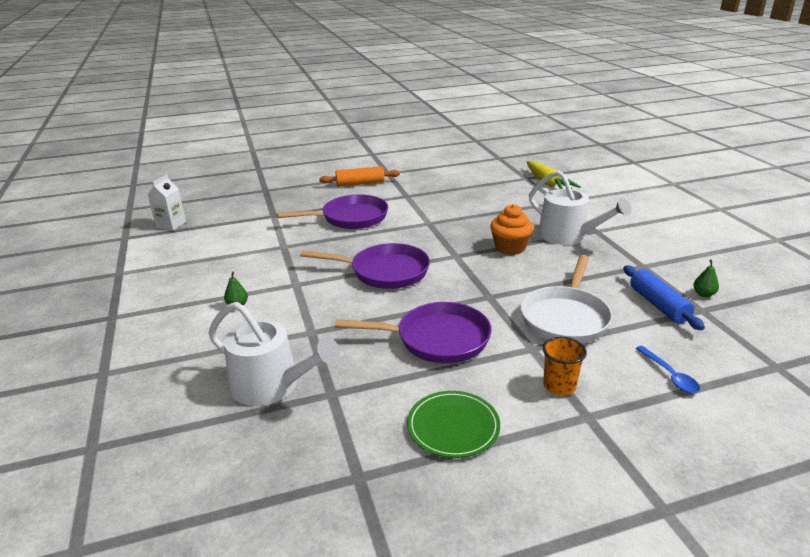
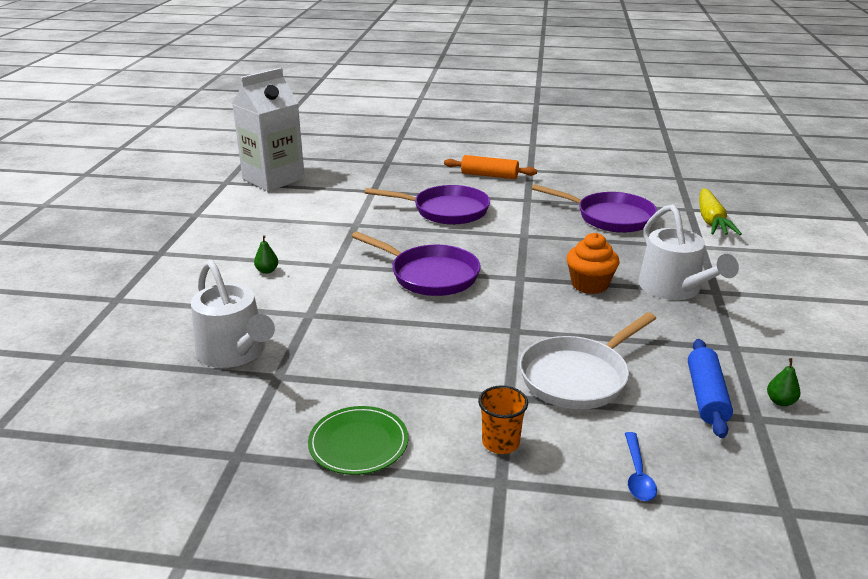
camera: 25 degrees right, 0 degrees up
(171, 225) = (273, 179): white carton -> white carton, size x2.06
(437, 339) = (419, 357): purple pan -> purple pan (610, 217)

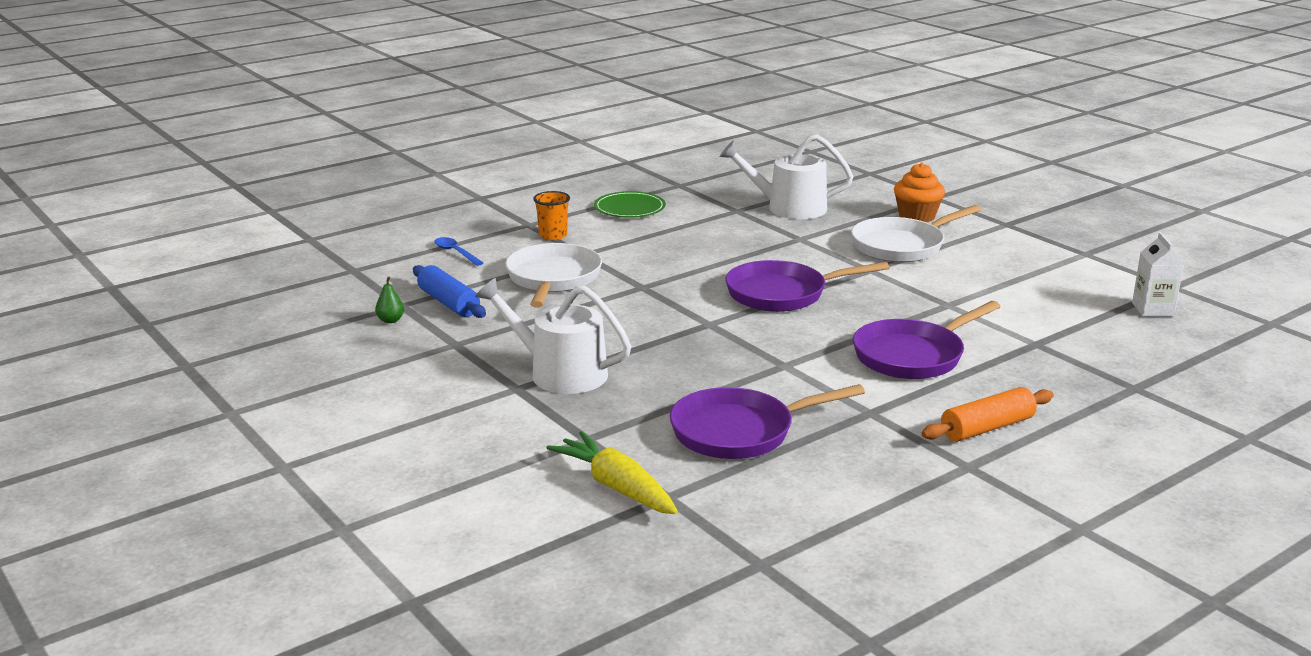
camera: 135 degrees right, 5 degrees down
(267, 271) = (902, 246): green pear -> white pan
(273, 179) = (1152, 309): white carton -> white carton, size x0.49
(589, 284) = (640, 343): orange cupcake -> orange cupcake (916, 216)

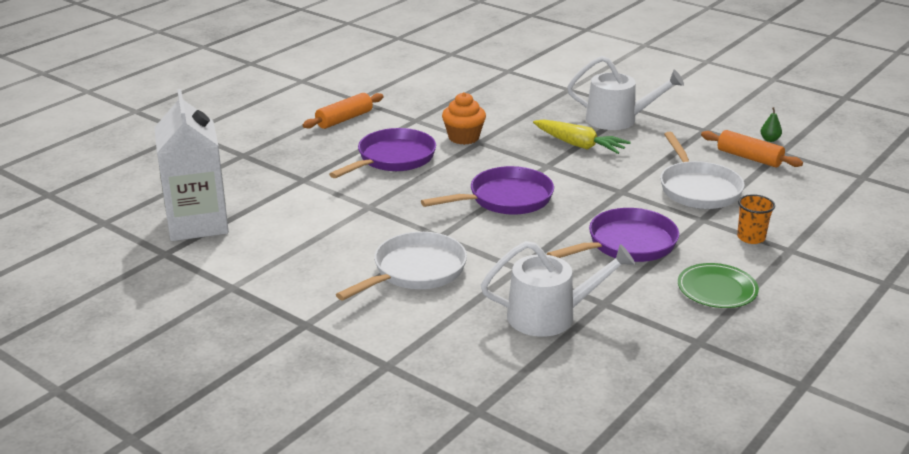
camera: 165 degrees right, 5 degrees up
(449, 303) = (749, 158): blue rolling pin -> orange rolling pin
(456, 252) = (808, 205): blue spoon -> none
(617, 487) = (535, 71): yellow carrot -> yellow carrot (579, 145)
(739, 432) = (487, 101): purple pan -> purple pan (627, 244)
(916, 216) = (405, 322): orange cupcake -> orange cupcake (463, 137)
(1152, 309) = (197, 223): white carton -> white carton, size x2.06

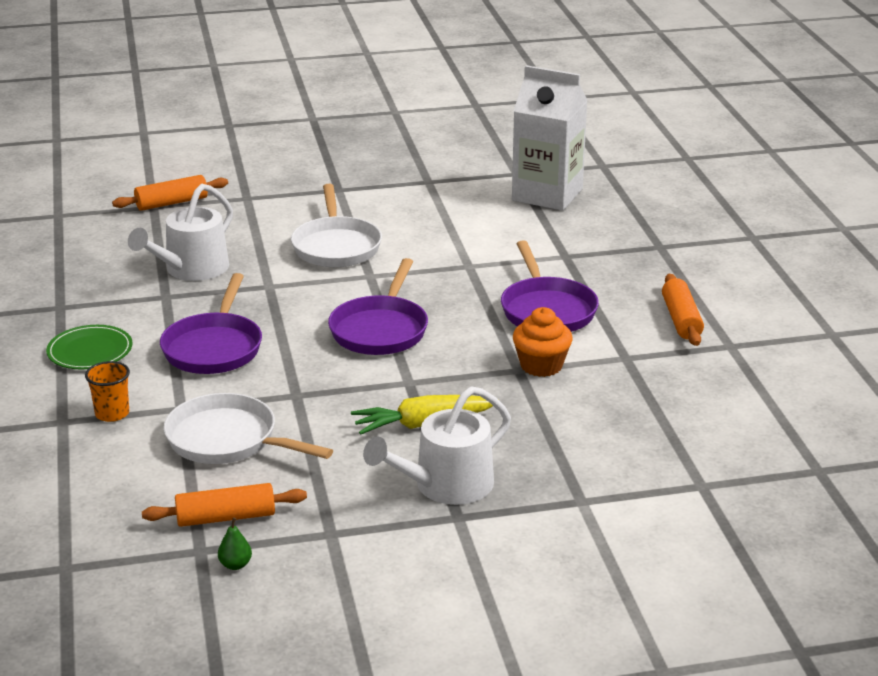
camera: 130 degrees right, 0 degrees up
(456, 403) = (171, 203): none -> orange rolling pin

